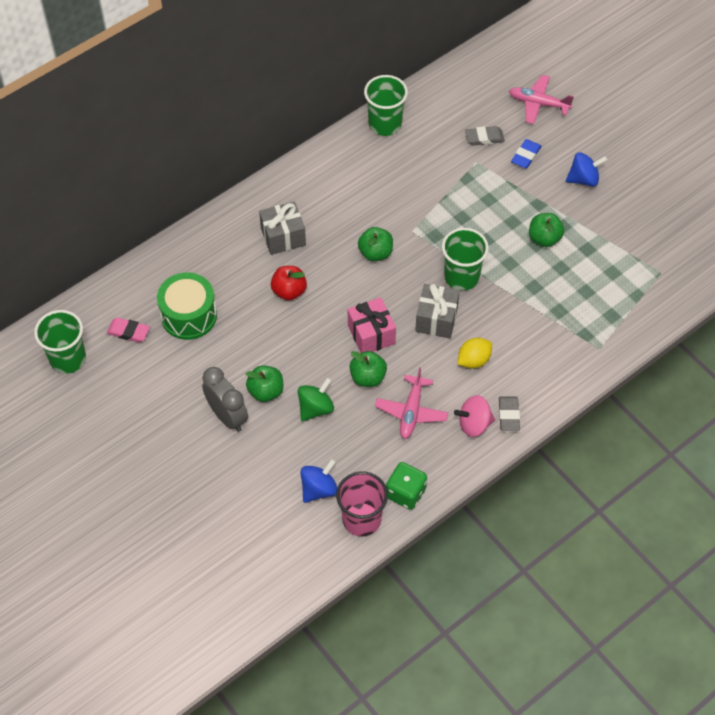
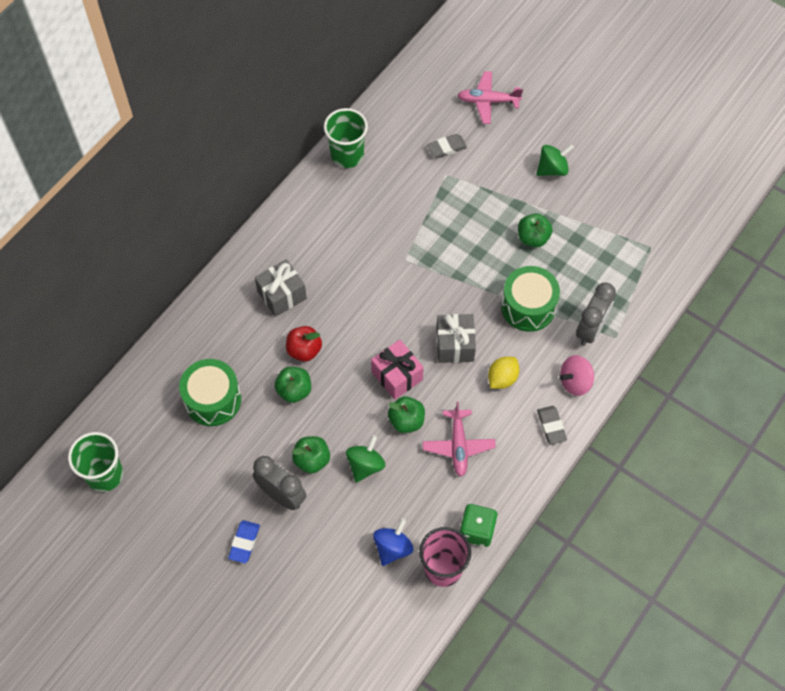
camera: 15 degrees left, 5 degrees up
(128, 332) = (157, 431): pink eraser -> none
(375, 253) = (376, 290): green apple -> green apple (294, 390)
(461, 277) = (466, 296): green cup -> none
(474, 424) = (521, 443): pink spinning top -> pink spinning top (575, 382)
(520, 300) = (528, 307): none -> green drum
(525, 156) = (491, 157): blue eraser -> blue eraser (244, 542)
(576, 335) = (591, 329): none -> grey clock
(583, 179) = (552, 169): blue spinning top -> green spinning top

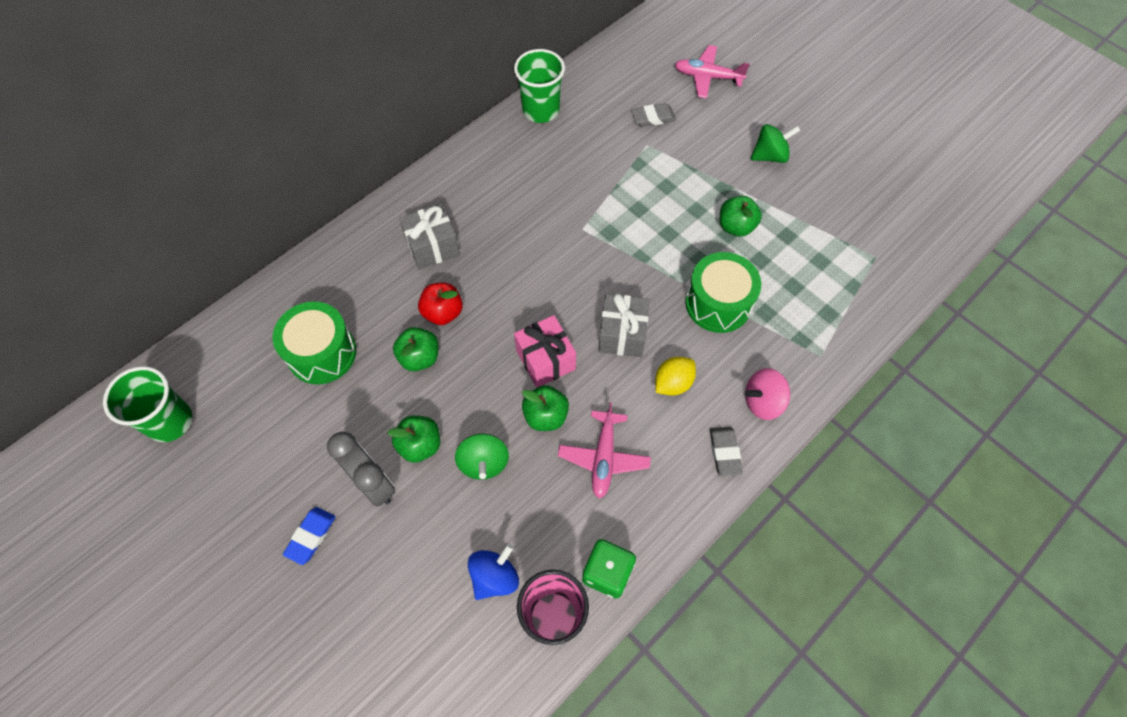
camera: 10 degrees right, 0 degrees up
(365, 465) = (484, 463): green spinning top -> green spinning top turned 135 degrees clockwise
(591, 329) = (790, 341): grey clock -> none

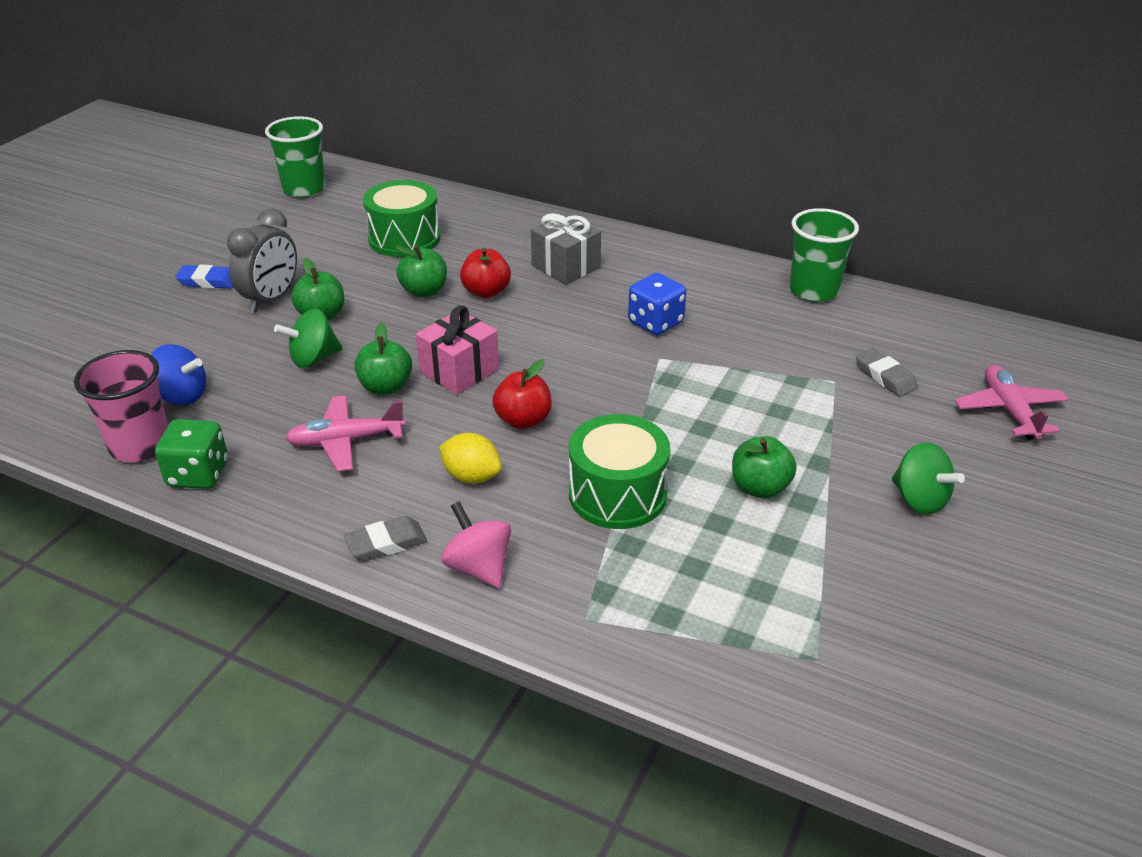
camera: 70 degrees right, 25 degrees down
(538, 216) = (655, 322): none -> blue dice
(622, 334) = (523, 420): grey gift -> red apple

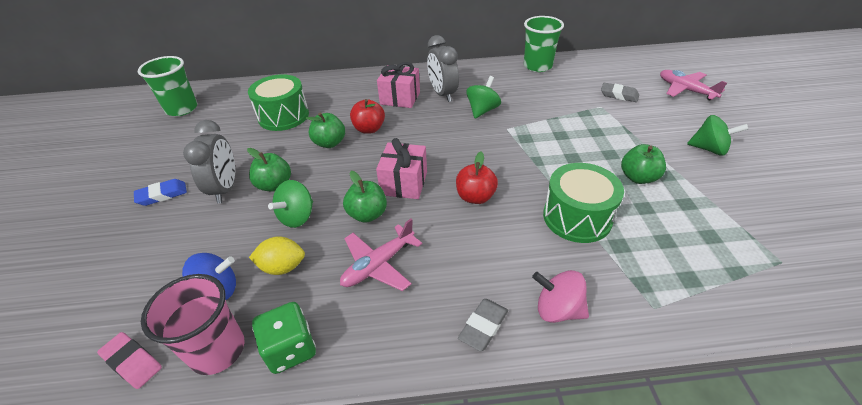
camera: 30 degrees left, 5 degrees up
(71, 422) = (132, 362): none -> pink eraser
(471, 476) = (485, 248): yellow lemon -> yellow lemon (282, 267)
(566, 266) = (400, 98): grey gift -> pink gift
(627, 281) = (443, 94): none -> grey clock
(655, 322) = (482, 110): blue dice -> green spinning top

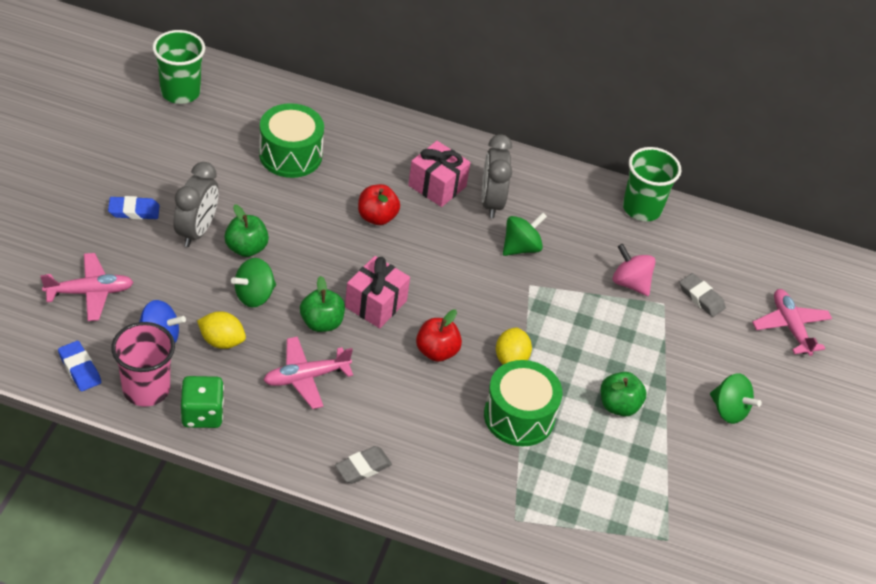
camera: 15 degrees right, 5 degrees up
(131, 277) = (90, 292): none -> pink plane
(132, 362) = (80, 369): pink eraser -> blue eraser
(329, 143) = (325, 218): green apple -> none
(534, 179) = (511, 359): none -> yellow lemon
(557, 309) = (433, 483): pink spinning top -> pink spinning top (630, 283)

